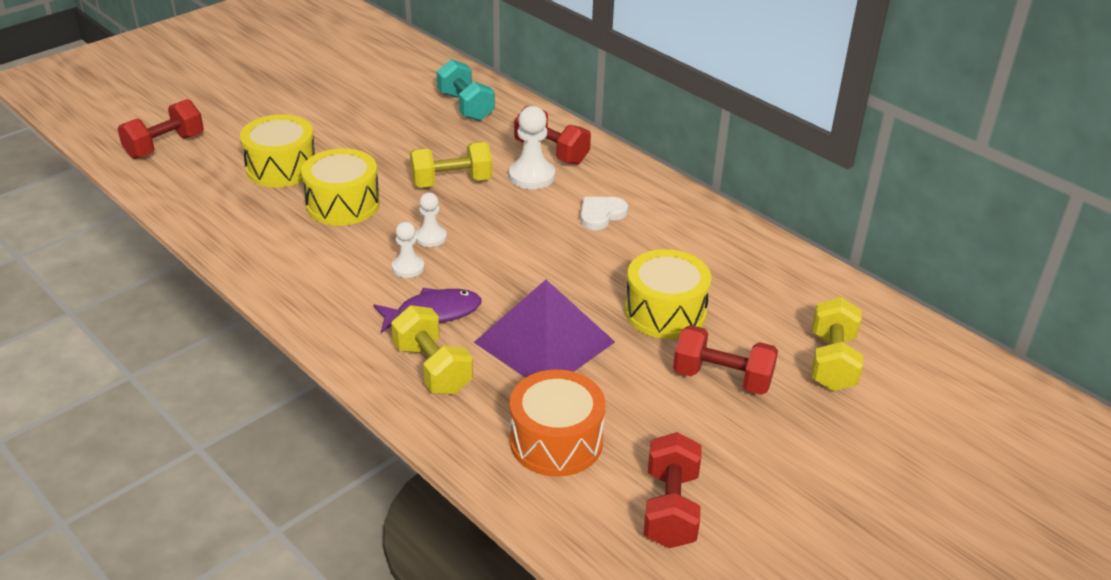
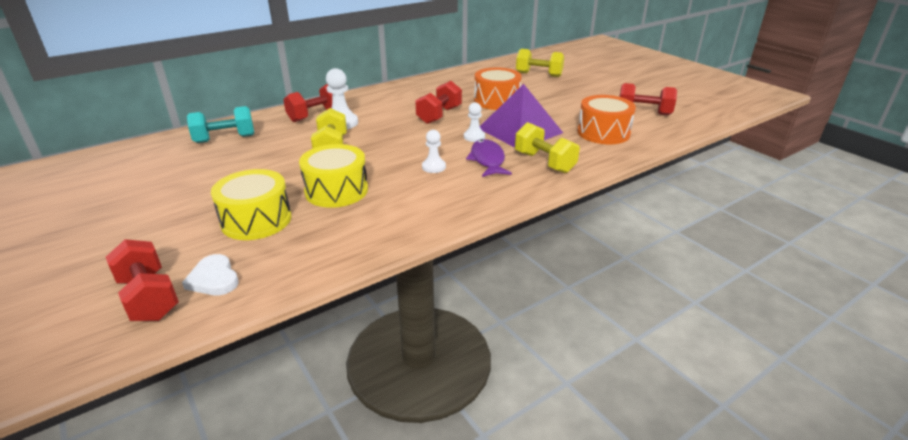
camera: 80 degrees left, 5 degrees down
(431, 237) = (400, 158): white pawn -> white pawn (474, 137)
(432, 368) = (544, 162): yellow dumbbell -> yellow dumbbell turned 75 degrees clockwise
(601, 215) = (398, 108): white heart -> white heart (214, 279)
(665, 312) = (496, 101): yellow drum -> orange drum
(722, 378) = (551, 94): red dumbbell -> red dumbbell (439, 115)

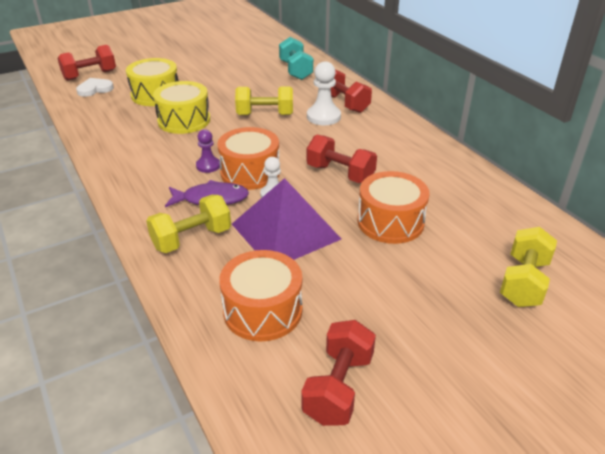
camera: 95 degrees right, 5 degrees up
(433, 167) = (208, 166): white pawn -> purple pawn
(442, 148) = (250, 172): none -> orange drum

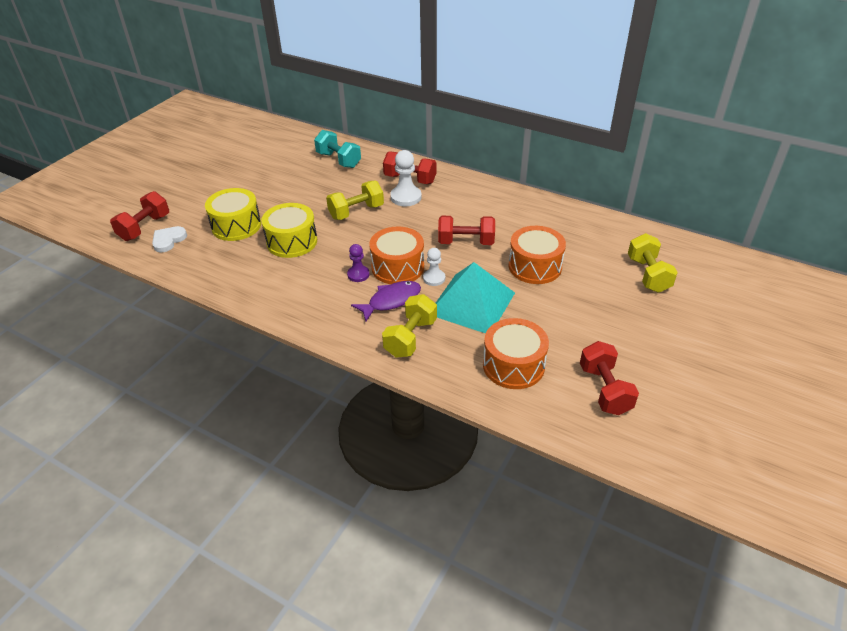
camera: 30 degrees left, 5 degrees up
(285, 231) = (471, 303): purple pyramid -> turquoise pyramid

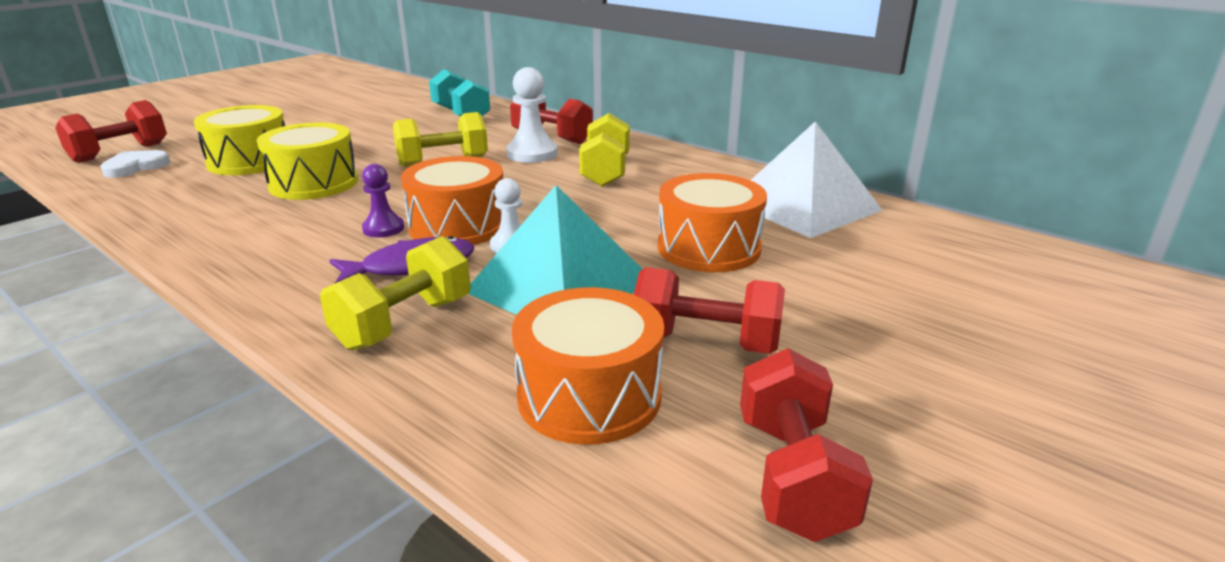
camera: 10 degrees right, 15 degrees down
(466, 242) = (598, 208): red dumbbell -> red dumbbell (705, 342)
(574, 226) = (803, 205): none -> white pyramid
(648, 275) = (937, 281): yellow dumbbell -> yellow dumbbell (605, 172)

